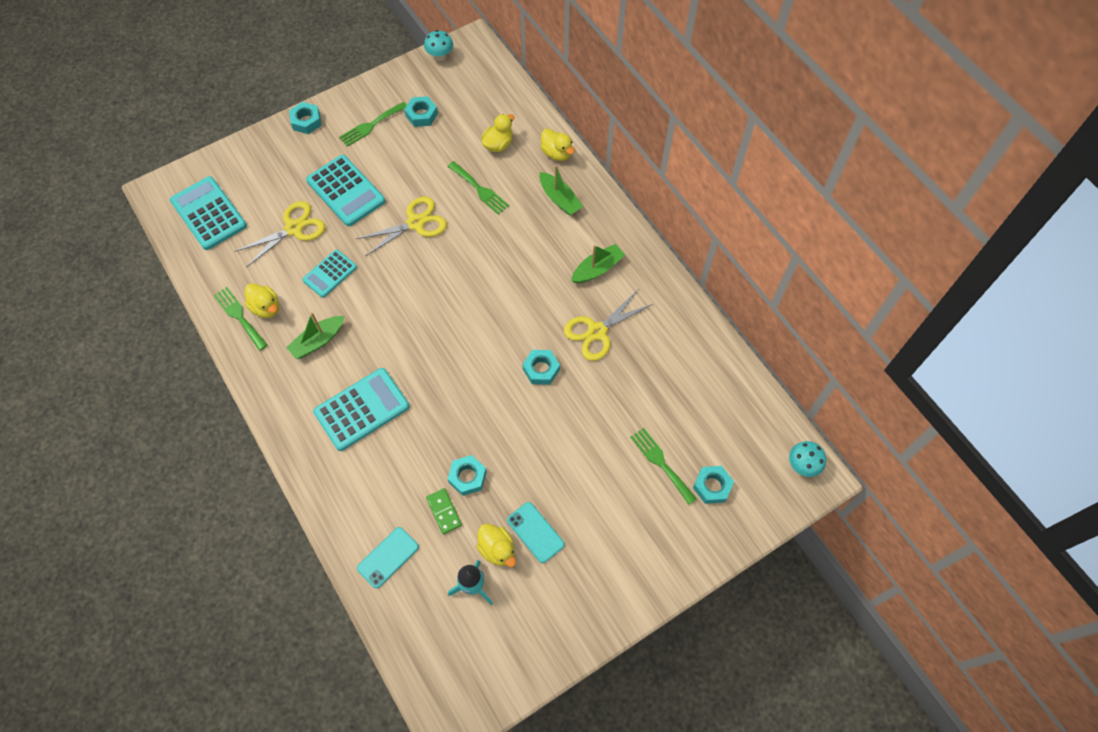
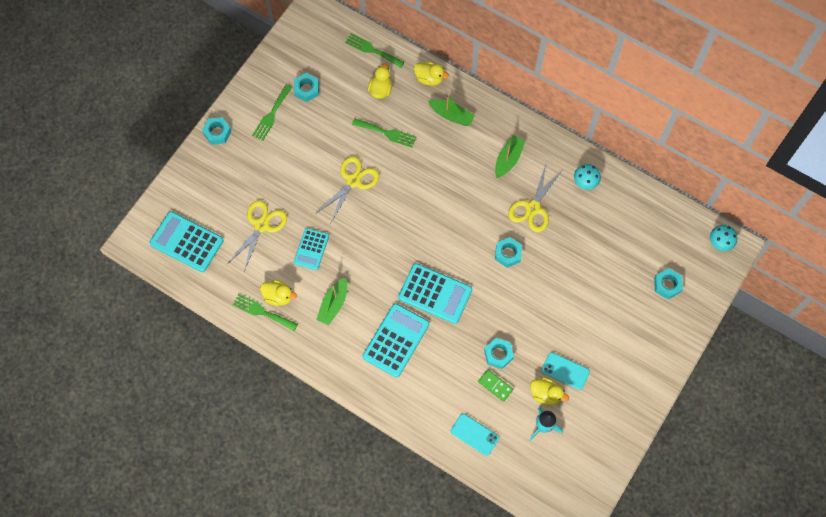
camera: 25 degrees left, 5 degrees up
(346, 191) = (284, 178): turquoise calculator -> turquoise calculator (435, 294)
(388, 557) = (474, 434): turquoise phone -> turquoise phone turned 75 degrees counterclockwise
(440, 56) = (292, 32): turquoise mushroom -> turquoise mushroom (585, 183)
(661, 463) = (625, 284): green fork -> green fork (372, 50)

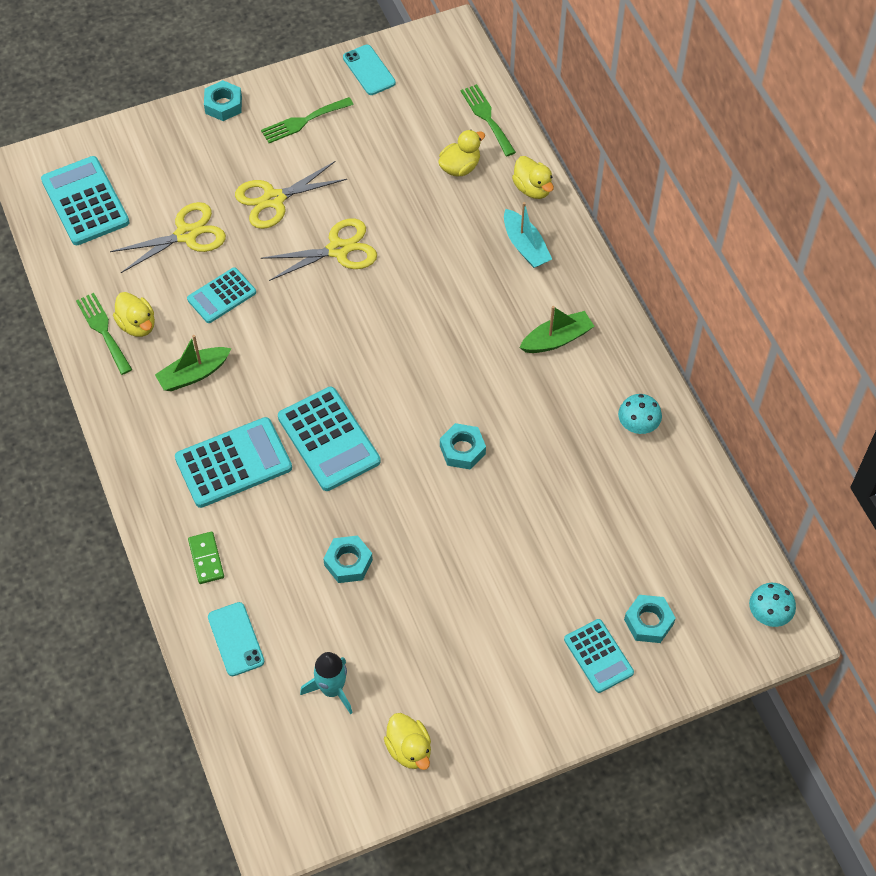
camera: 35 degrees right, 10 degrees down
(306, 89) = (369, 117): turquoise nut -> none
(387, 133) = (426, 220): green fork -> none
(451, 115) = (525, 246): green boat -> turquoise boat
(495, 385) = (312, 598): green domino -> green domino (206, 559)
(533, 208) = (541, 415): yellow scissors -> yellow scissors (274, 199)
(546, 394) = (369, 651): yellow duck -> yellow duck (409, 749)
(565, 371) = (419, 639): turquoise phone -> turquoise phone (369, 70)
(657, 319) = (598, 656): none -> turquoise calculator

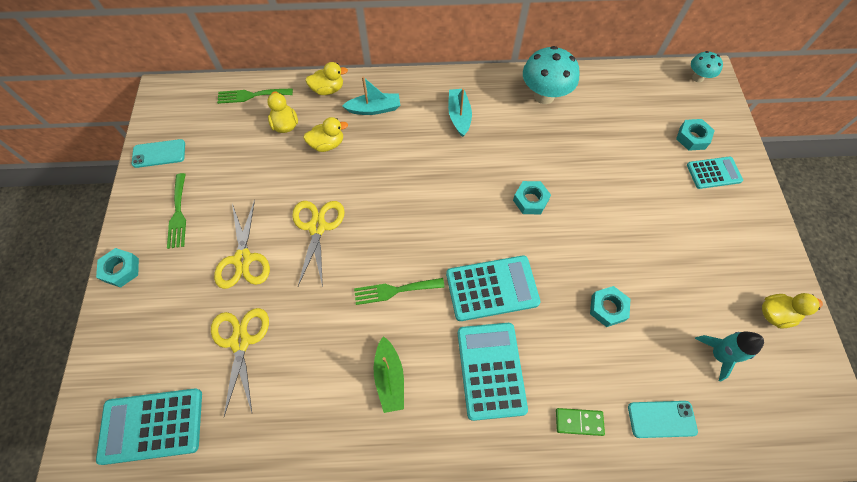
camera: 70 degrees left, 5 degrees up
(103, 330) = (308, 449): green fork -> green fork (394, 290)
(137, 325) = (316, 414): yellow duck -> yellow duck (327, 144)
(221, 296) = (319, 330): turquoise calculator -> none
(556, 339) = (459, 116): green boat -> turquoise boat
(637, 426) = (544, 96): turquoise mushroom -> turquoise mushroom, size x1.80

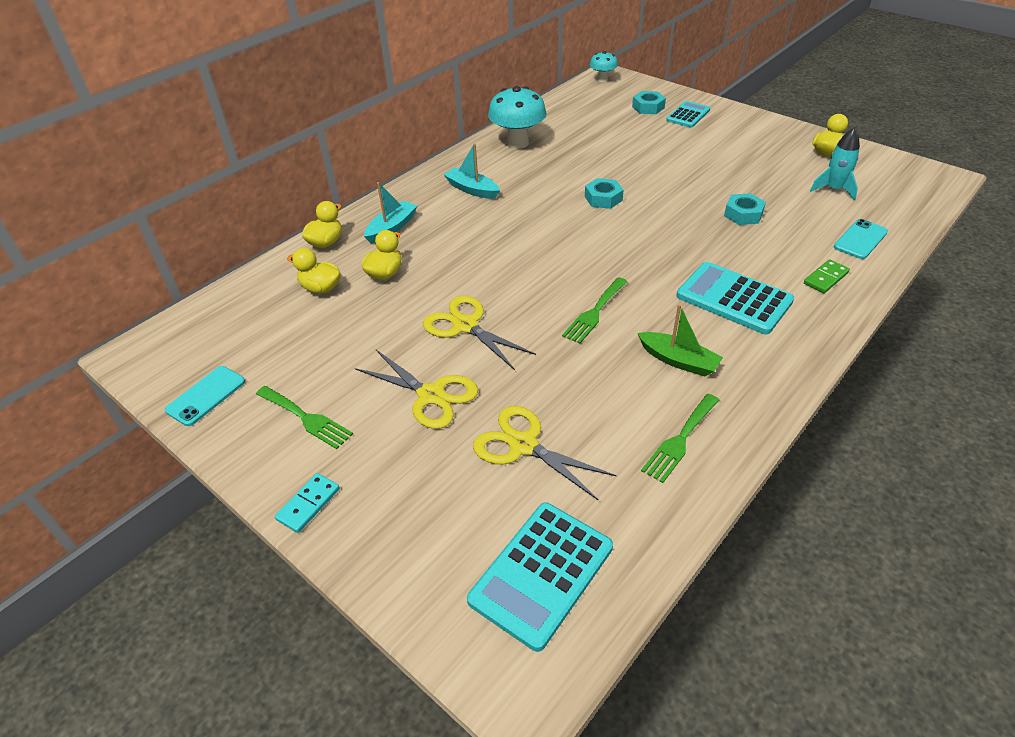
camera: 45 degrees left, 20 degrees down
(121, 269) = (308, 504): turquoise nut -> turquoise domino
(251, 95) = (249, 292): green fork -> green fork (680, 440)
(492, 288) = (659, 259): turquoise calculator -> none

